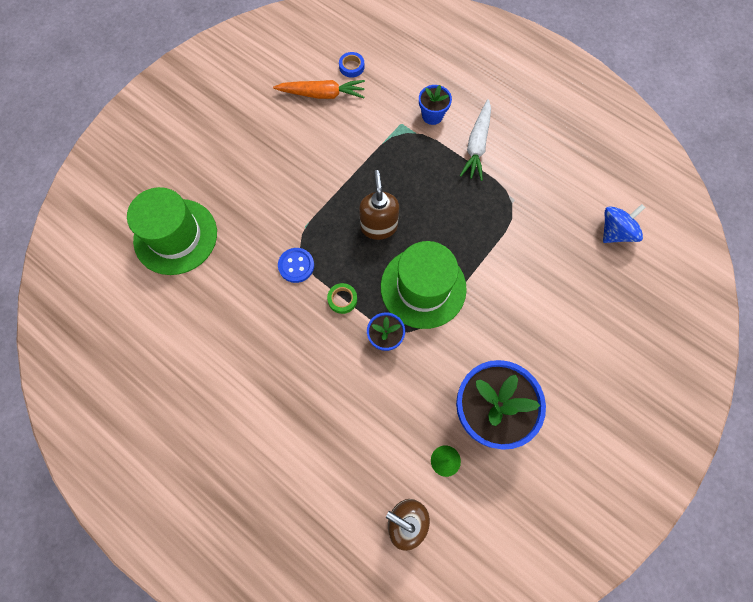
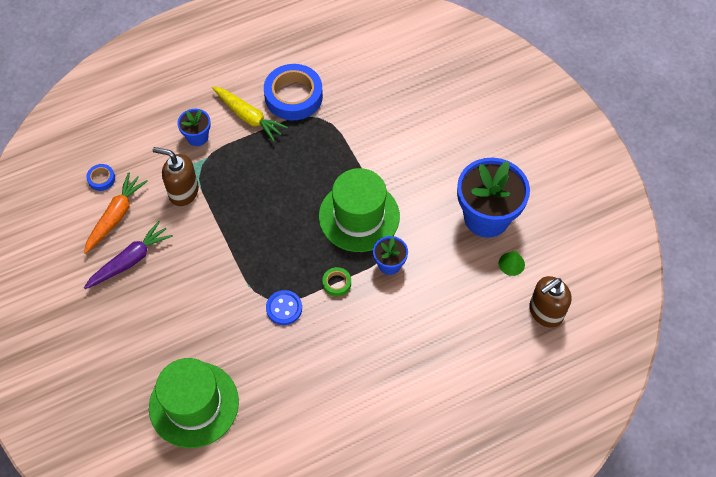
camera: 65 degrees left, 10 degrees down
(286, 125) = (130, 260): none -> purple carrot
(379, 226) = (283, 226): brown soap dispenser -> brown soap dispenser (183, 192)
(477, 145) = (248, 117): white carrot -> yellow carrot
(522, 171) = (293, 96): none -> blue tape
(615, 232) = (384, 60): blue spinning top -> none

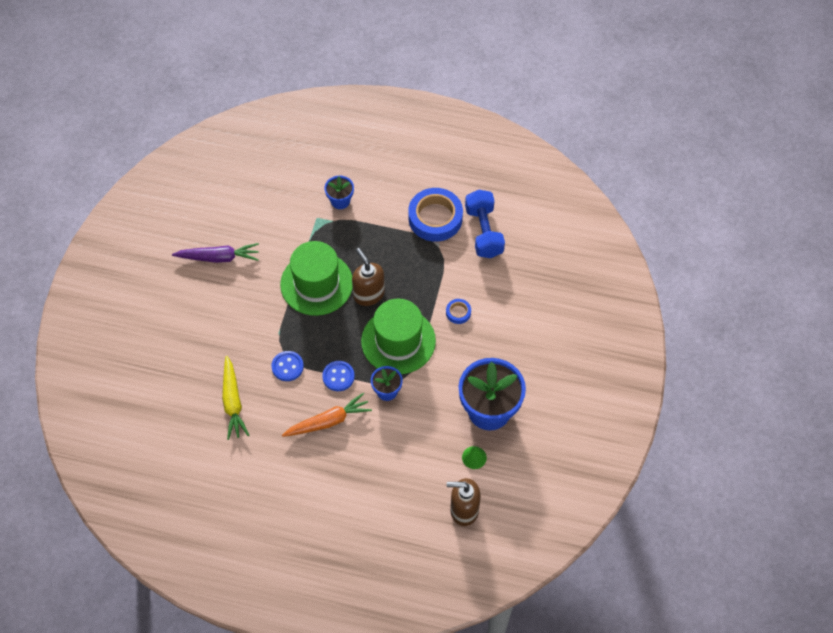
camera: 40 degrees right, 0 degrees up
(101, 179) = (250, 185): blue tape -> blue tape (458, 312)
(116, 216) = (236, 219): orange carrot -> orange carrot (328, 421)
(183, 192) = (295, 234): brown soap dispenser -> brown soap dispenser (368, 294)
(194, 404) = (173, 385): green hat -> green hat (316, 284)
(248, 117) = (389, 211): yellow carrot -> yellow carrot (233, 402)
(336, 283) = (338, 376): green tape -> blue button
(344, 80) = (484, 232): none -> blue dumbbell

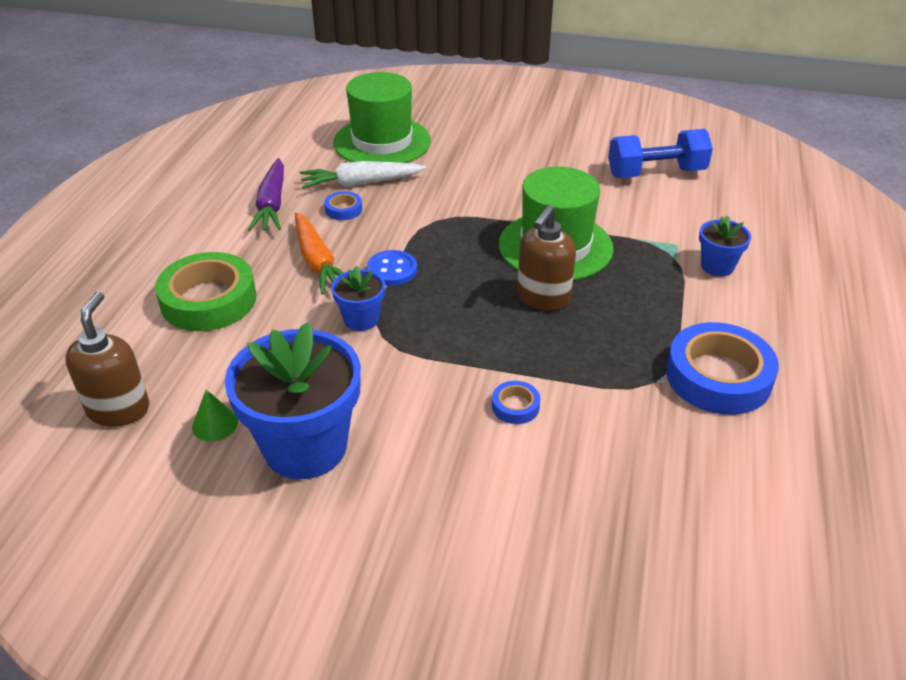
camera: 90 degrees right, 20 degrees down
(219, 257) = (585, 165): purple carrot -> purple carrot (272, 204)
(233, 402) = (360, 183): yellow carrot -> white carrot
(267, 411) = (343, 209): none -> blue tape
(287, 366) = (412, 224): blue button -> none
(367, 481) = (208, 300): none -> green tape
(368, 294) = (543, 298): brown soap dispenser -> brown soap dispenser turned 150 degrees clockwise
(398, 341) = (454, 331): green hat -> green hat (382, 142)
(484, 232) = (707, 446): blue dumbbell -> blue dumbbell (656, 173)

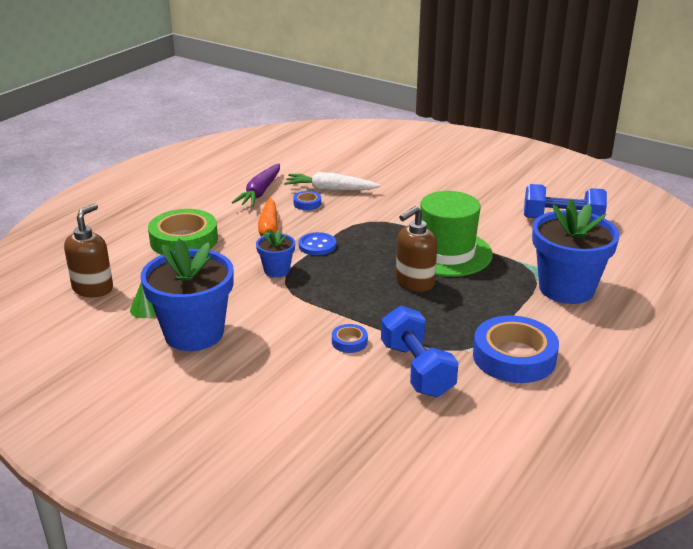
camera: 20 degrees right, 10 degrees down
(382, 142) = (362, 166): green hat -> none
(620, 426) = (417, 369): none -> blue dumbbell
(717, 266) = (566, 289): blue flower pot -> blue flower pot, size x2.05

